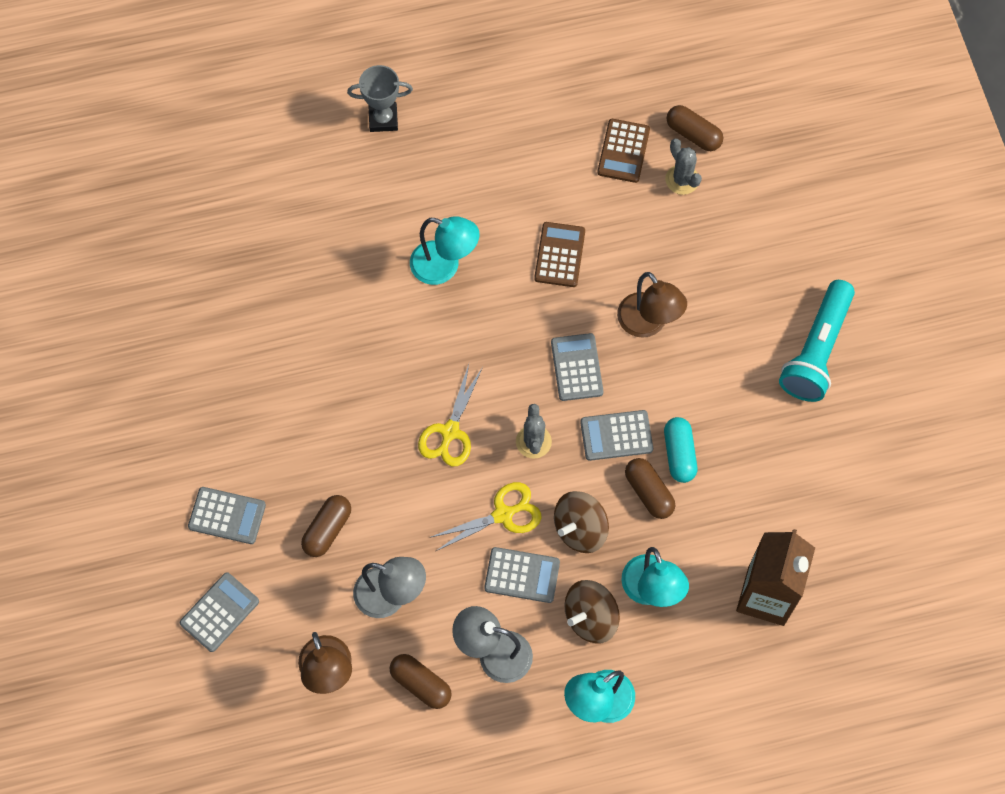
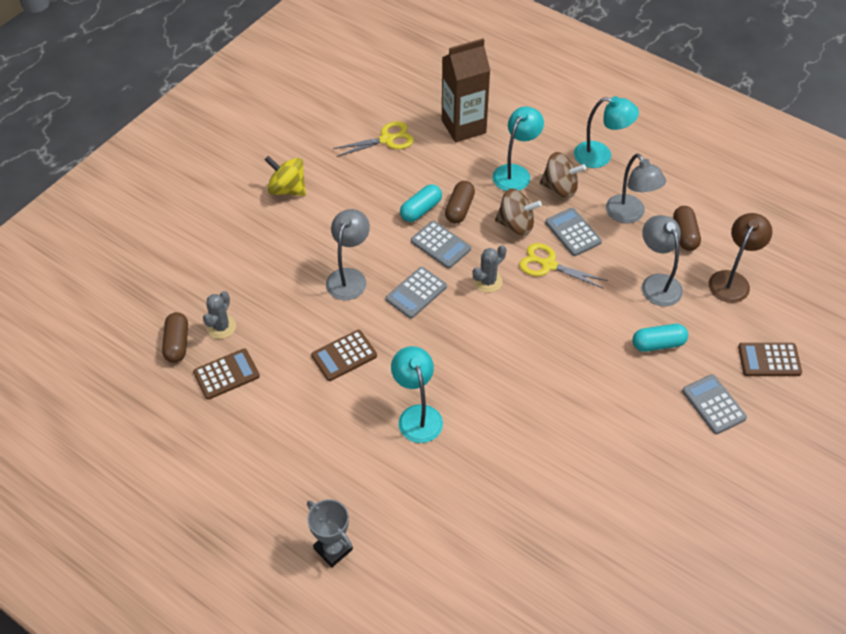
camera: 130 degrees left, 15 degrees down
(219, 612) = (769, 360): grey calculator -> brown calculator
(327, 530) = (658, 344): brown capsule -> turquoise capsule
(450, 432) = (528, 327): yellow scissors -> yellow scissors (387, 139)
(648, 324) = (349, 277): brown lamp -> grey lamp
(816, 350) = (287, 189): turquoise flashlight -> yellow spinning top

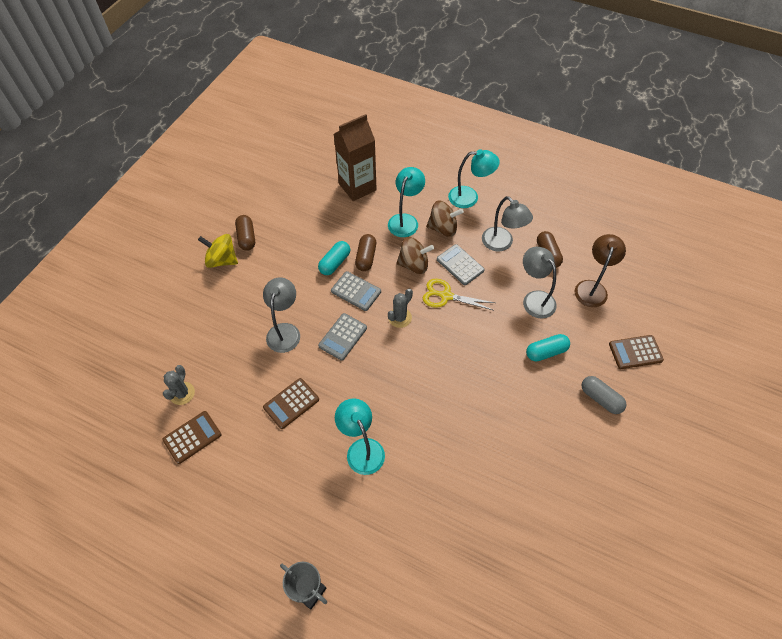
camera: 10 degrees left, 5 degrees up
(177, 343) = (145, 415): brown capsule -> brown capsule (247, 237)
(387, 139) = (297, 206): yellow scissors -> none
(713, 404) = (600, 398): grey calculator -> grey capsule

